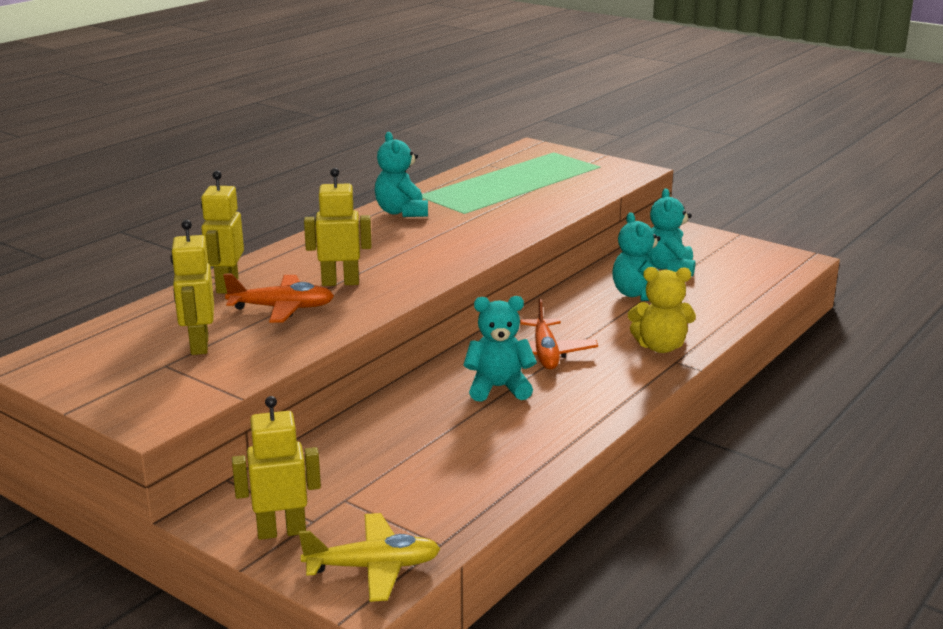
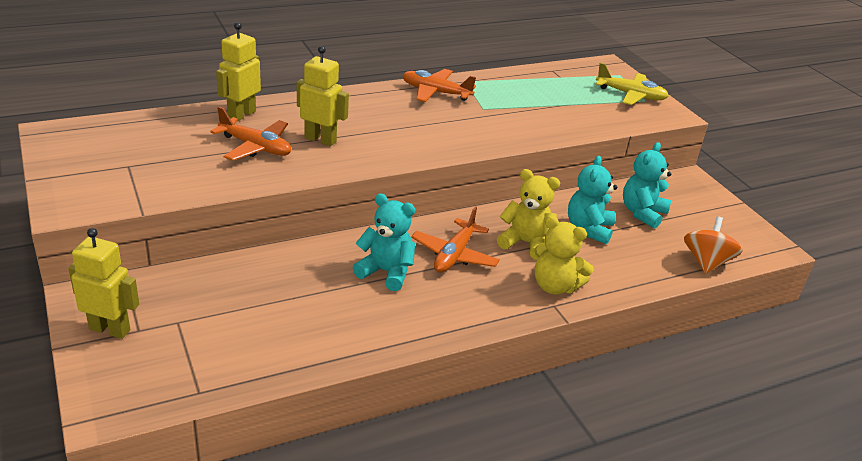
camera: 25 degrees right, 10 degrees up
(199, 345) = (166, 158): yellow robot -> none
(373, 567) = (134, 389): yellow plane -> yellow plane (630, 95)
(401, 212) = (436, 92): turquoise teddy bear -> orange plane
(597, 323) = (526, 243): none -> yellow teddy bear
(761, 287) = (706, 262): none -> orange spinning top

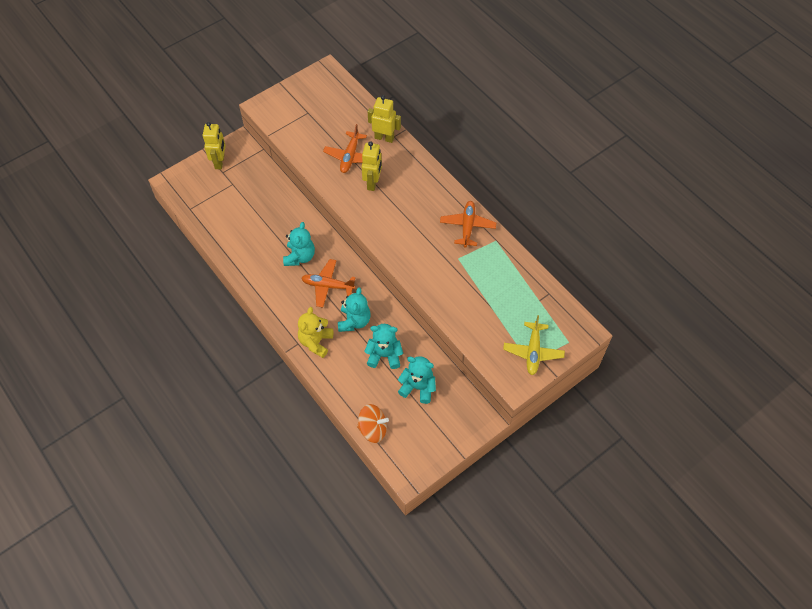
camera: 80 degrees right, 25 degrees up
(526, 243) = (354, 321): yellow teddy bear -> turquoise teddy bear

